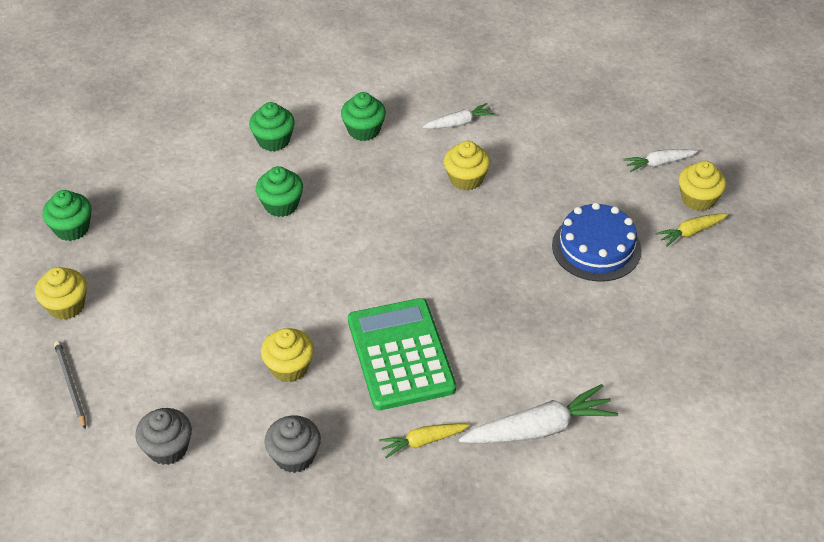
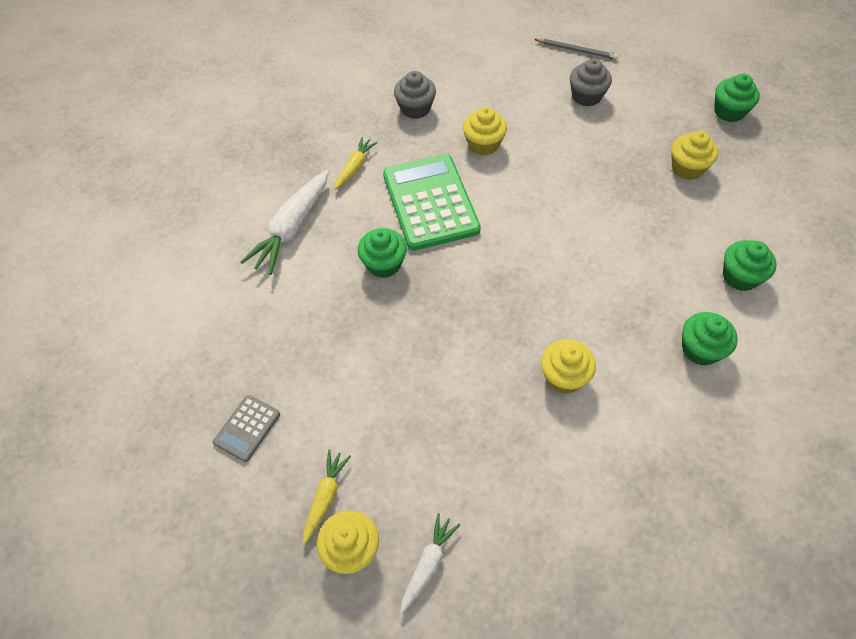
camera: 135 degrees right, 10 degrees up
(66, 306) = (649, 77): yellow cupcake -> yellow cupcake (687, 168)
(167, 448) = (483, 64): grey cupcake -> grey cupcake (586, 96)
(281, 205) = (649, 232): green cupcake -> green cupcake (384, 264)
(400, 354) = (430, 202): green calculator -> green calculator turned 135 degrees counterclockwise
(459, 123) = (646, 434): white carrot -> none
(596, 247) = (390, 403): blue cake -> none
(711, 306) = (247, 428): none -> grey calculator

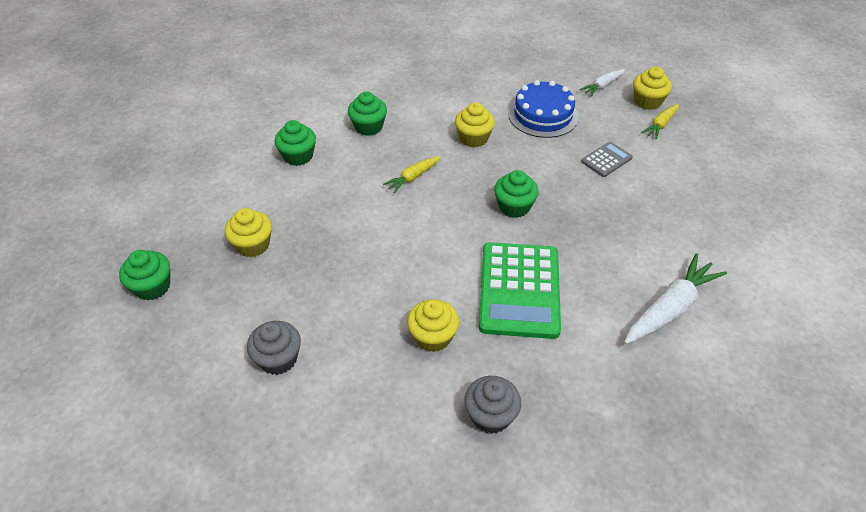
camera: 160 degrees left, 10 degrees down
(247, 428) = (715, 170): grey calculator -> grey calculator (606, 160)
(355, 167) = (589, 356): yellow carrot -> yellow carrot (413, 177)
(384, 264) = (584, 248): green cupcake -> green cupcake (514, 207)
(494, 456) = (543, 115): none -> blue cake
(577, 50) = (233, 435): grey pencil -> none

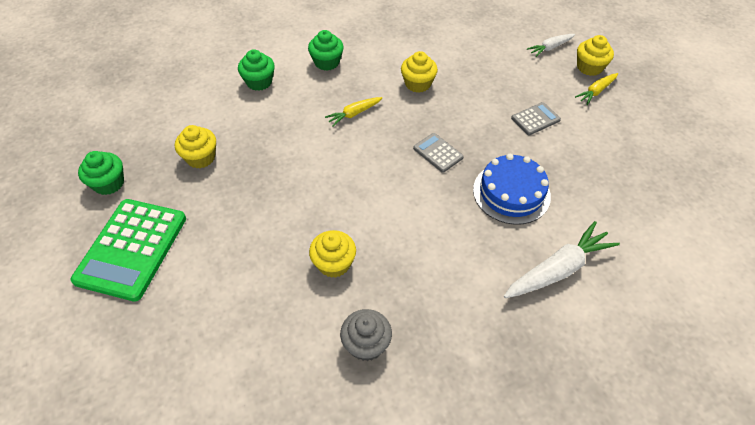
camera: 10 degrees right, 5 degrees up
(278, 359) = (196, 263): grey cupcake -> none
(514, 207) = (438, 153): green cupcake -> grey calculator
(519, 290) = (422, 232): green calculator -> green calculator (132, 249)
(543, 115) = (487, 69): blue cake -> blue cake (511, 193)

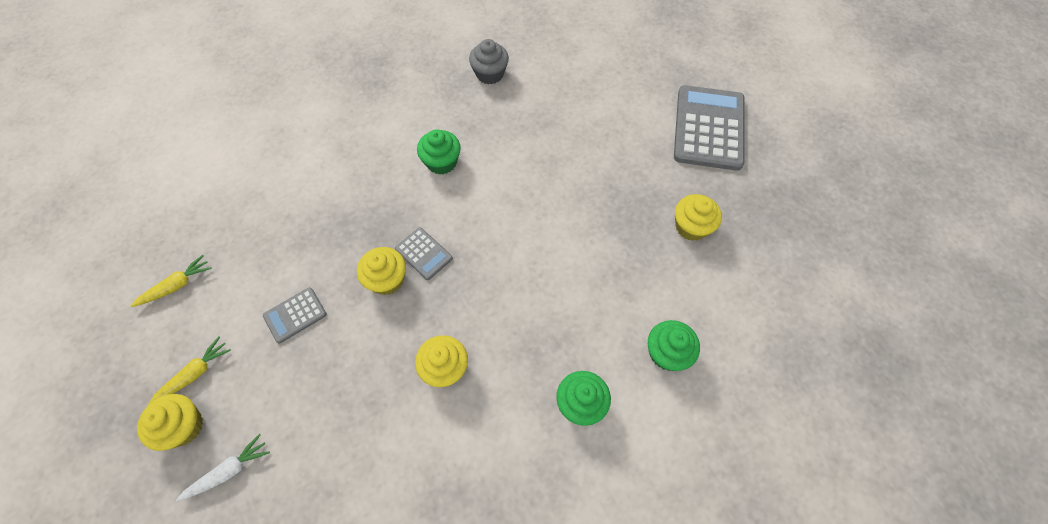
camera: 175 degrees right, 10 degrees up
(109, 183) = (771, 189): green cupcake -> green cupcake (441, 162)
(132, 249) = (708, 128): green calculator -> grey calculator
(334, 263) = (524, 129): yellow cupcake -> yellow cupcake (387, 279)
(354, 114) = (528, 305): yellow carrot -> yellow carrot (177, 285)
(511, 193) = (349, 209): blue cake -> none
(558, 269) = (323, 138): white carrot -> none

